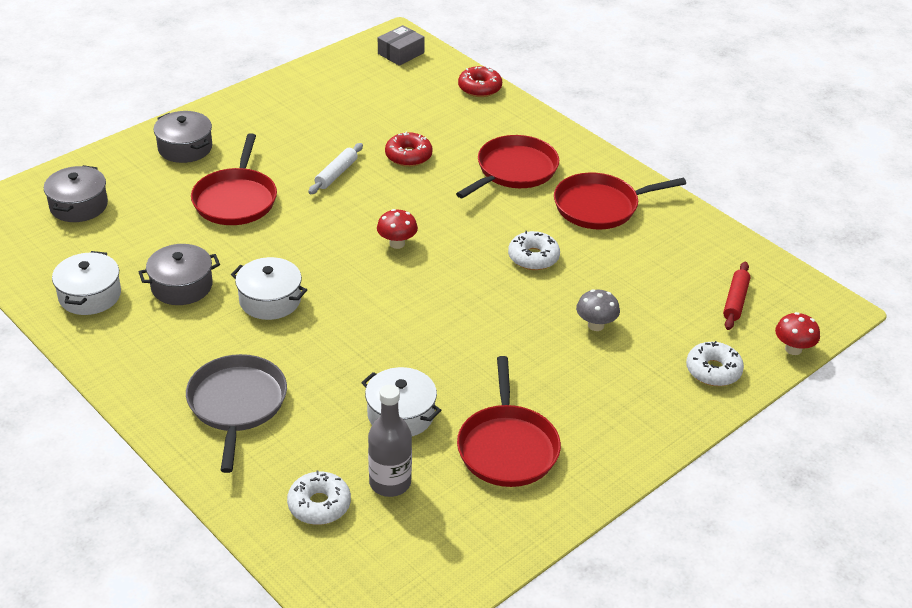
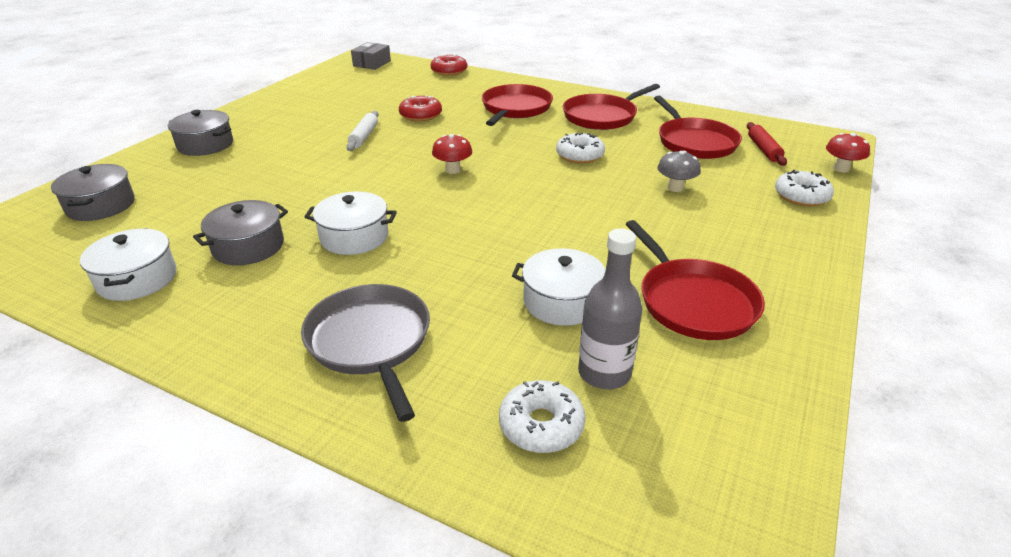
camera: 20 degrees left, 5 degrees down
(236, 199) = (275, 170): red pan -> red pan (694, 142)

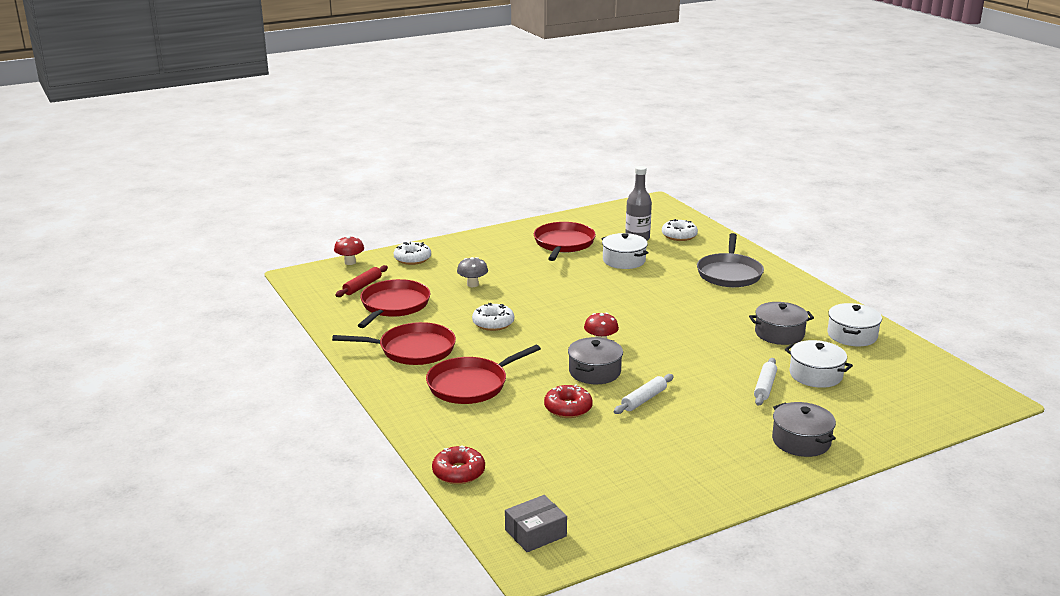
camera: 145 degrees left, 10 degrees down
(101, 205) = (891, 399): grey pot -> grey pot (594, 372)
(250, 178) = (765, 387): none -> white rolling pin
(354, 237) = (708, 319): white pot -> white pot (815, 375)

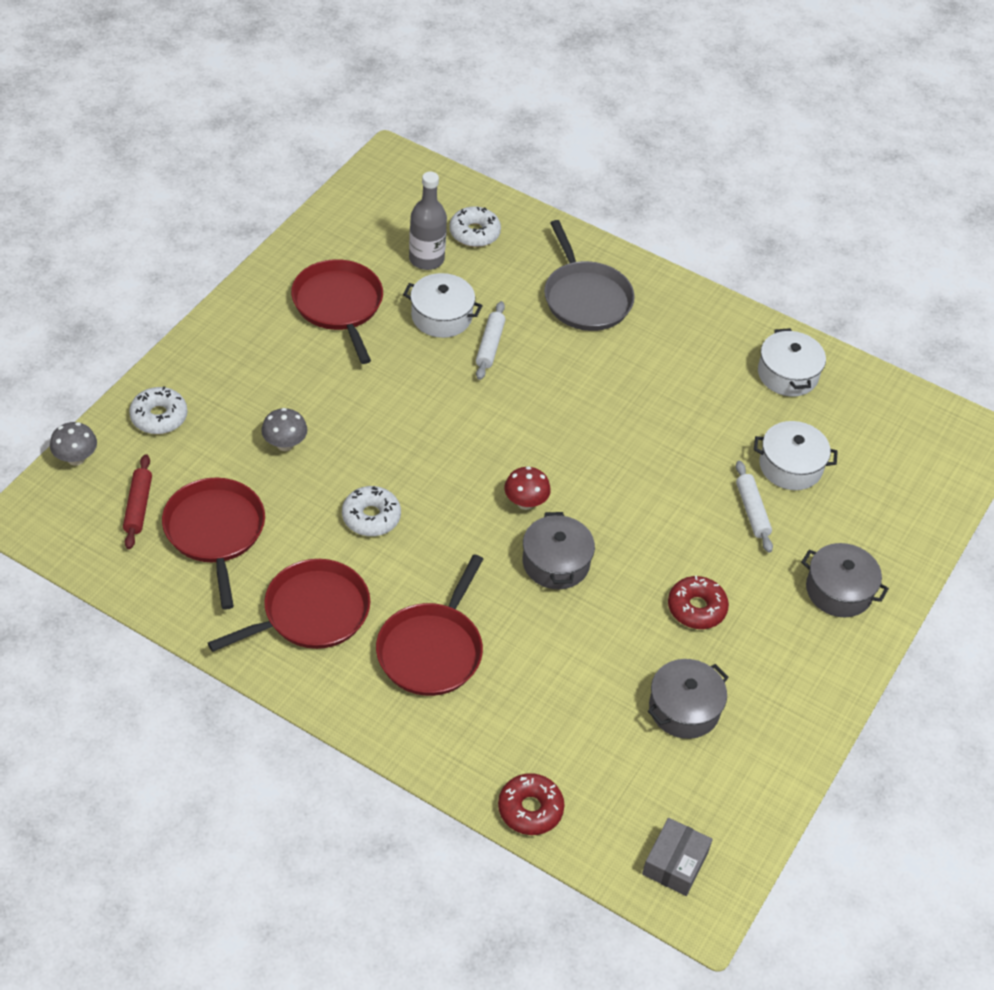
camera: 35 degrees left, 25 degrees up
(350, 262) = (76, 458): red mushroom -> grey mushroom
(568, 408) = (571, 643): red donut -> red donut (696, 608)
(644, 400) = (642, 591): white rolling pin -> white rolling pin (490, 345)
(779, 334) = (711, 402): grey pot -> grey pot (684, 709)

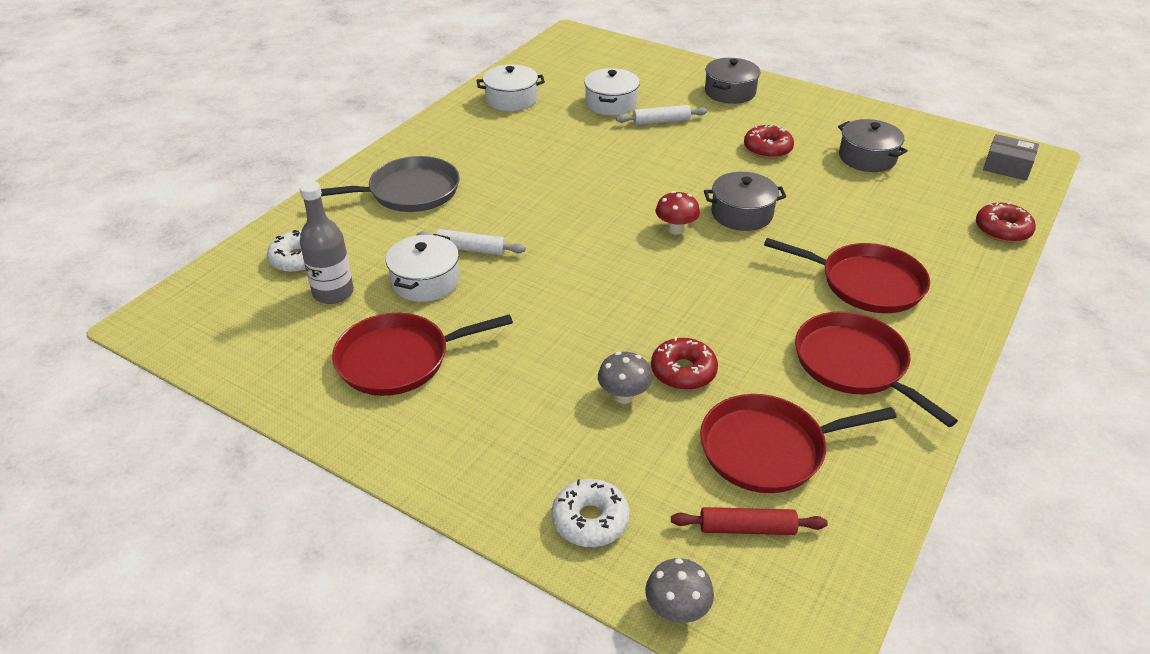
camera: 85 degrees left, 10 degrees down
(311, 486) = (683, 371): none -> red donut
(371, 517) = (716, 325): white donut -> none

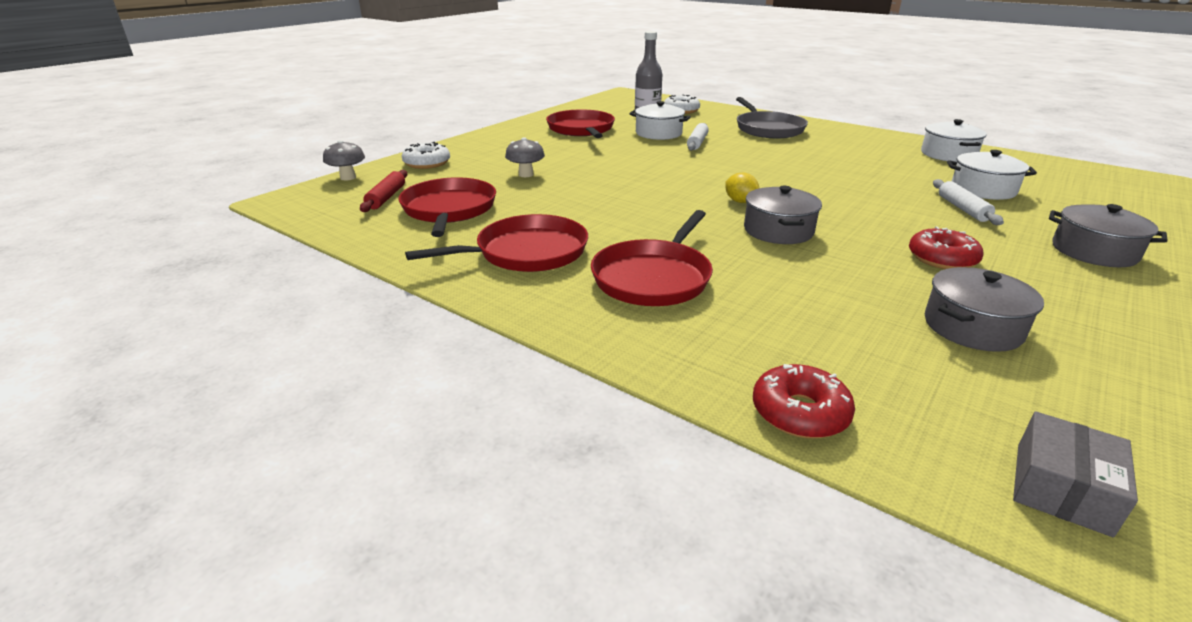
camera: 95 degrees right, 10 degrees down
(676, 229) = (740, 201): red mushroom -> yellow lemon
(683, 371) = (543, 191): red donut -> none

